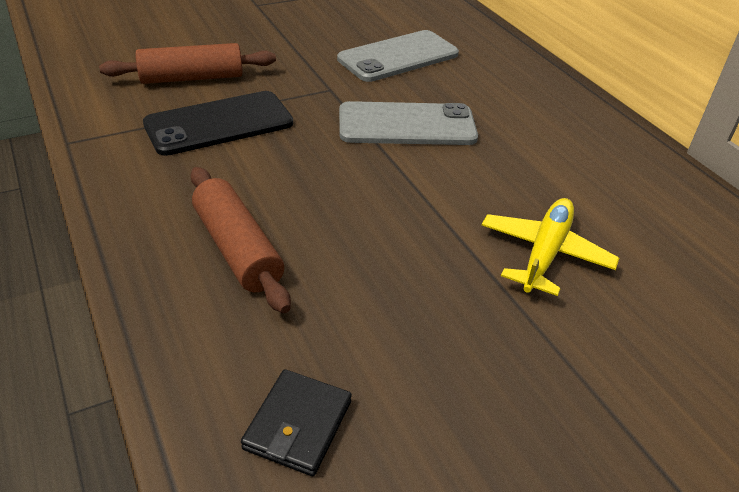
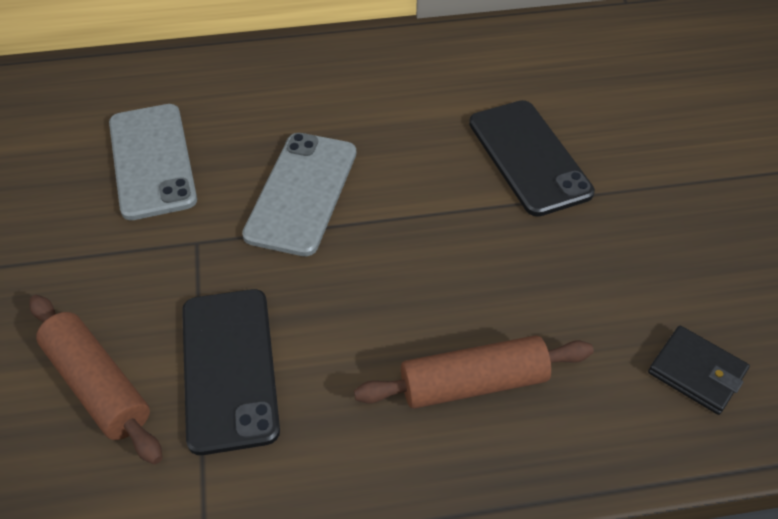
camera: 70 degrees left, 10 degrees up
(192, 78) = (97, 386): brown rolling pin -> brown rolling pin turned 45 degrees counterclockwise
(545, 253) = (529, 157): yellow plane -> black phone

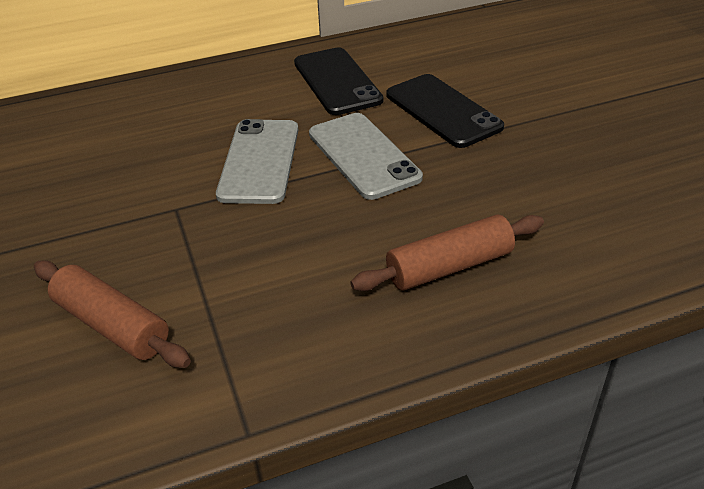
camera: 10 degrees left, 10 degrees down
(152, 161) = (120, 159): grey phone -> grey phone (363, 155)
(229, 368) = (231, 292): black phone -> black phone (337, 81)
(696, 372) = (629, 229): black wallet -> none

